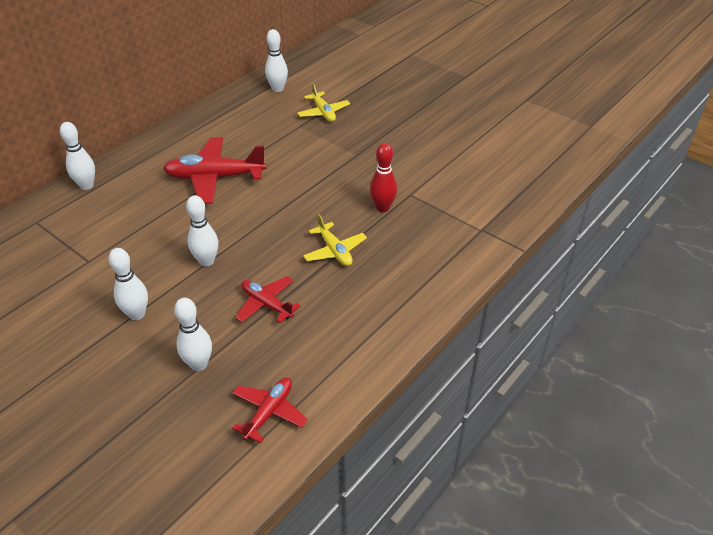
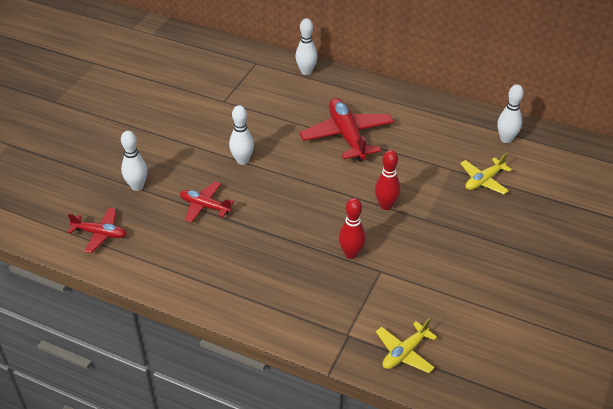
camera: 75 degrees right, 0 degrees up
(137, 314) = (177, 141): white bowling pin -> none
(267, 304) = (205, 206): red plane -> red plane turned 90 degrees counterclockwise
(328, 173) = (386, 205): none -> red bowling pin
(334, 251) = (280, 233): yellow plane -> yellow plane (405, 352)

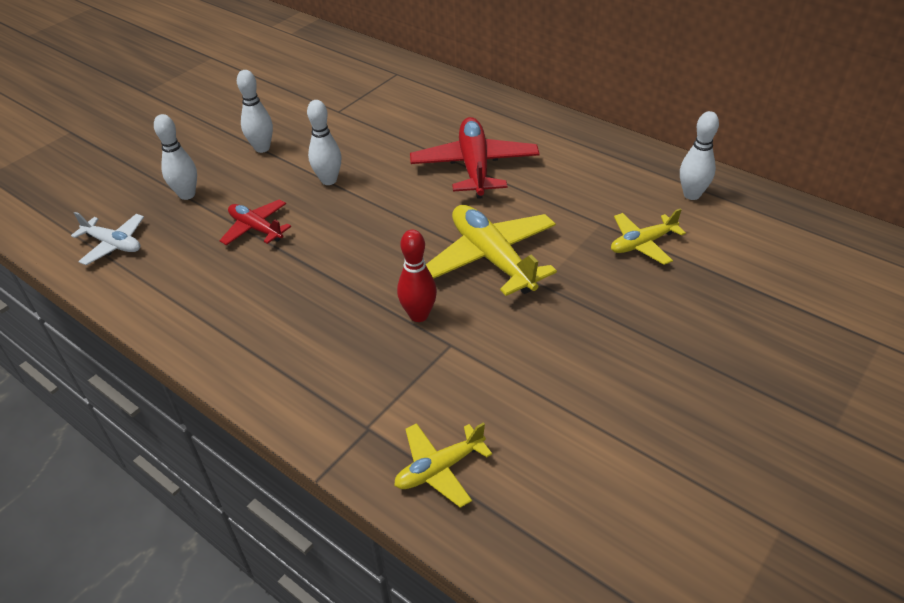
camera: 15 degrees right, 0 degrees up
(100, 234) = (113, 244): red plane -> white plane
(306, 72) = (453, 89): white bowling pin -> white bowling pin (262, 148)
(386, 205) = (492, 258): red bowling pin -> yellow plane

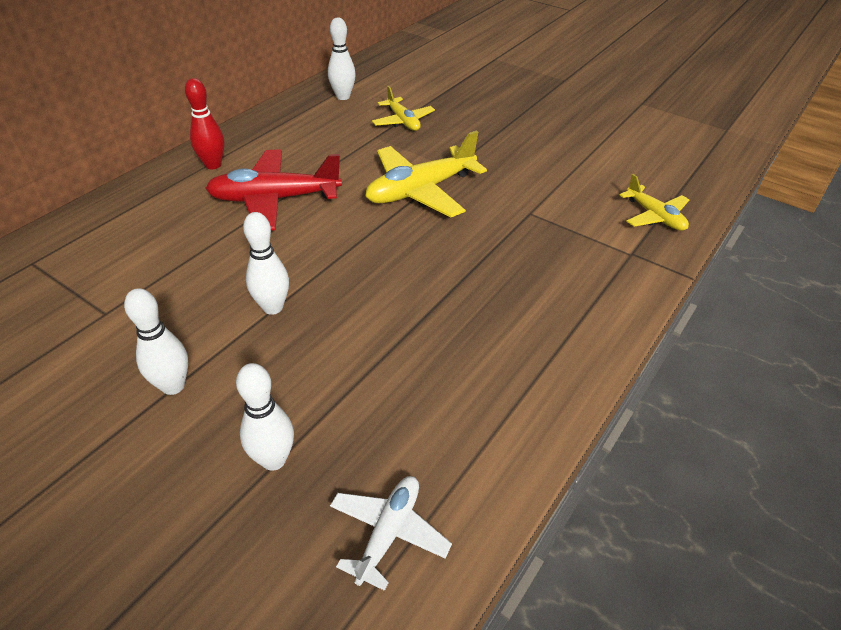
camera: 95 degrees left, 0 degrees up
(256, 228) = (363, 364): red plane -> none
(419, 315) = (498, 230): red bowling pin -> red bowling pin (213, 165)

